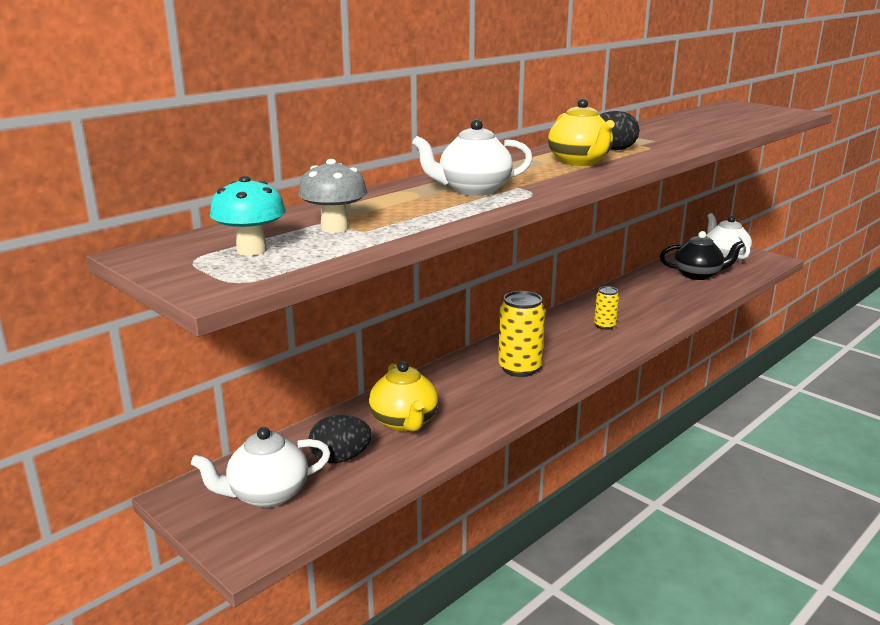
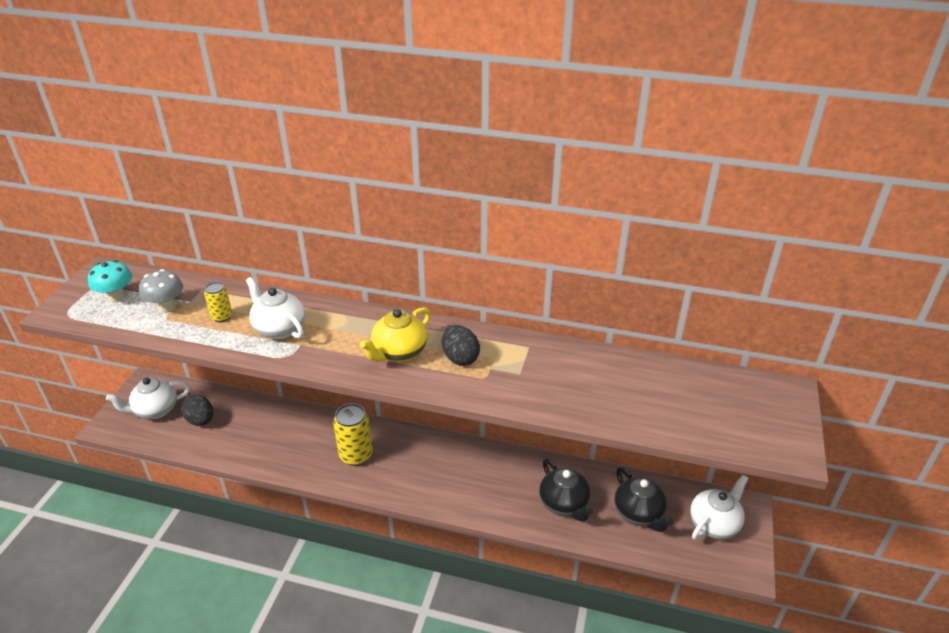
camera: 60 degrees right, 15 degrees up
(267, 494) = (155, 410): white teapot -> white teapot turned 60 degrees counterclockwise
(404, 422) = (253, 429): yellow teapot -> none
(605, 326) = (464, 479): yellow can -> yellow can (222, 317)
(668, 296) = (564, 504): none -> black teapot

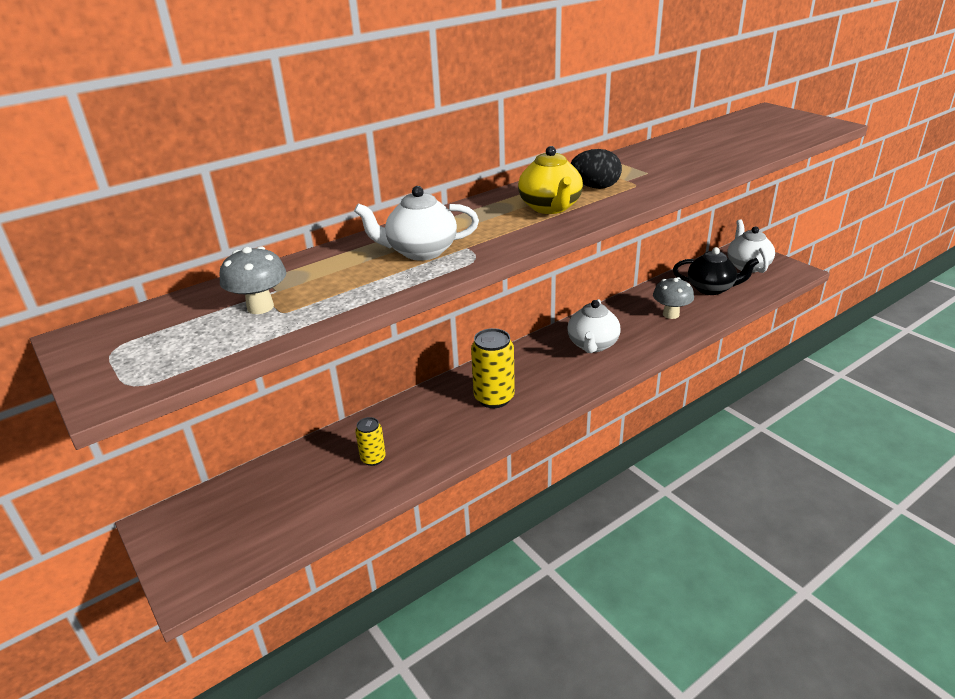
camera: 50 degrees left, 5 degrees down
(116, 297) = (169, 338): turquoise mushroom -> none
(155, 410) = (224, 528): white teapot -> white teapot (592, 345)
(201, 420) = (298, 492): black egg -> none
(222, 317) = (343, 277): yellow can -> yellow can (373, 459)
(564, 504) = (671, 314): black teapot -> grey mushroom

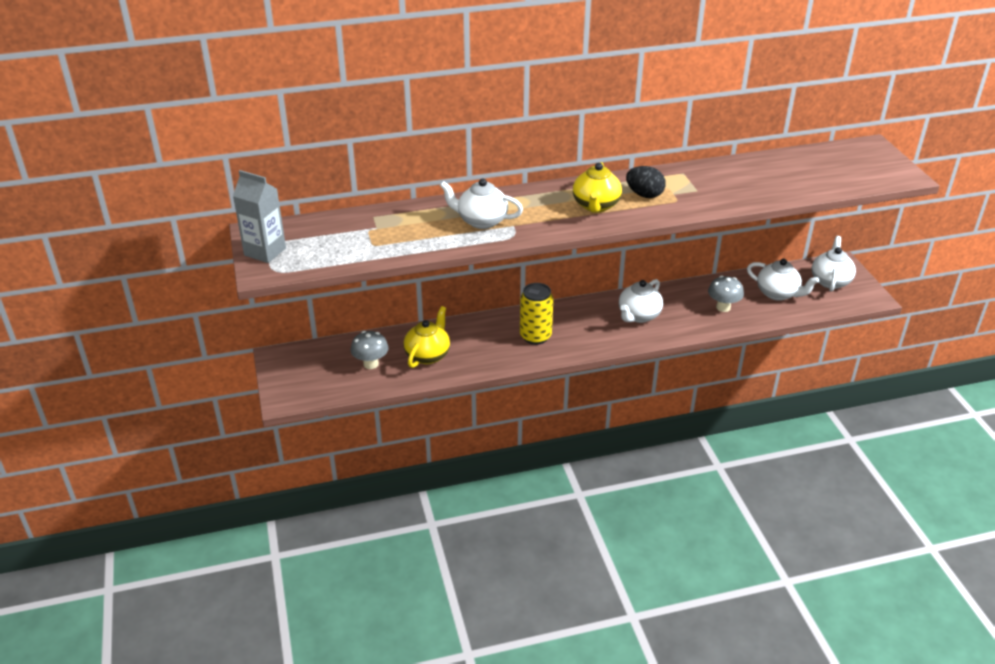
camera: 20 degrees right, 5 degrees up
(105, 362) = (265, 252): none -> grey carton
(260, 307) = (362, 238): grey mushroom -> grey mushroom (371, 364)
(373, 459) = (428, 355): yellow can -> yellow teapot
(711, 288) = (778, 293): black teapot -> white teapot

